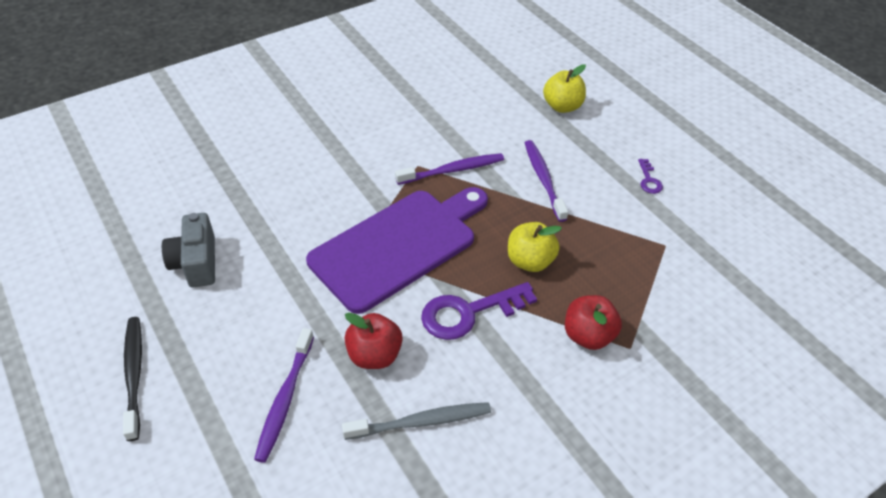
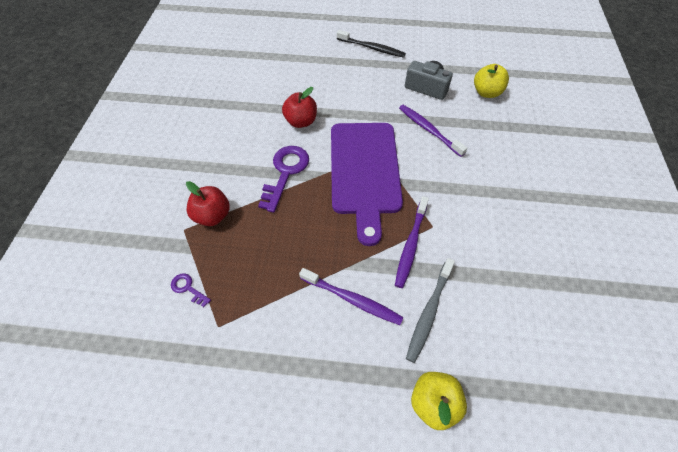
camera: 130 degrees right, 10 degrees up
(285, 399) = (310, 83): purple toothbrush -> purple toothbrush (429, 130)
(420, 422) = (249, 118): grey toothbrush -> grey toothbrush (429, 312)
(530, 261) = (289, 229): yellow apple -> yellow apple (486, 93)
(649, 180) = (282, 386): purple key -> purple key (188, 288)

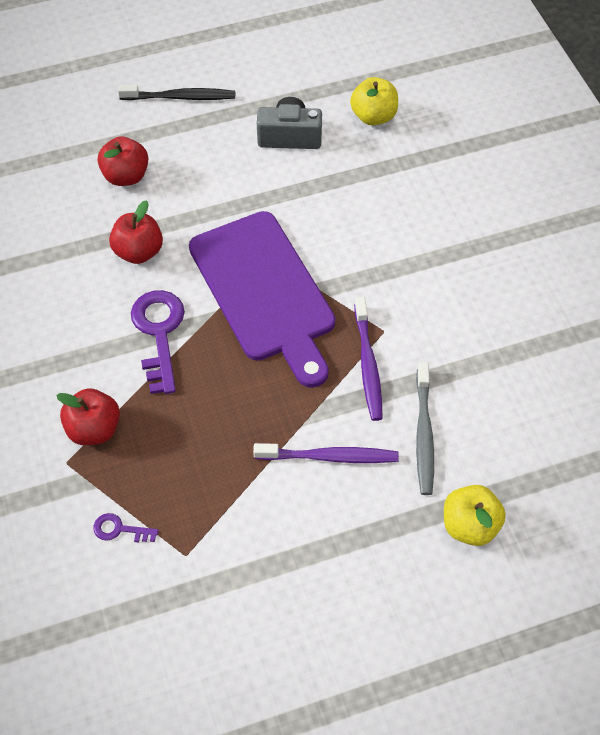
camera: 25 degrees left, 0 degrees up
(317, 79) = (126, 176): none -> red apple
(429, 130) = (321, 201): purple toothbrush -> none

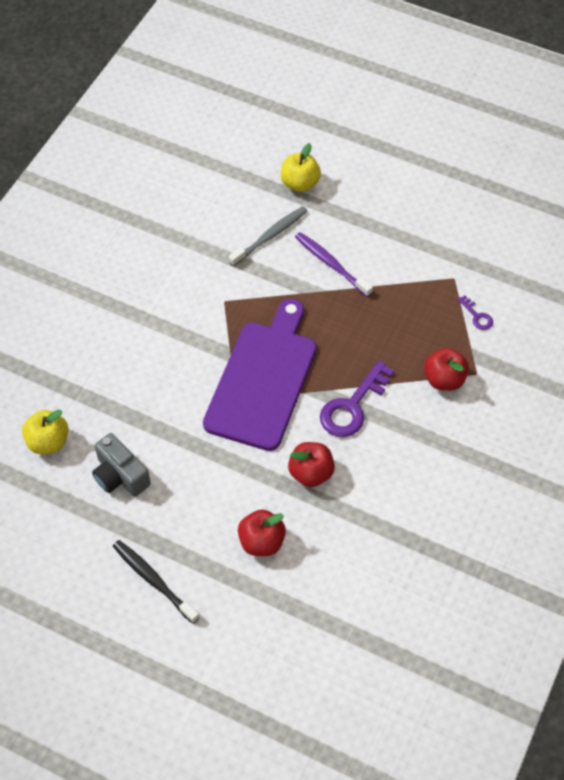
camera: 135 degrees left, 0 degrees up
(368, 364) = (255, 291): purple toothbrush -> none

